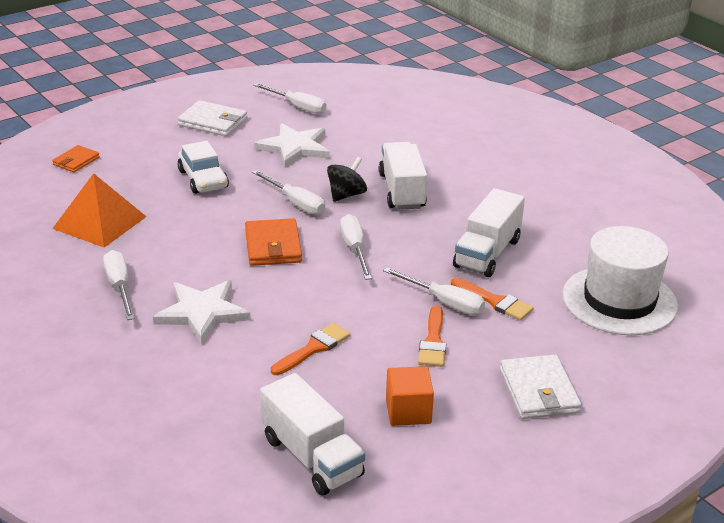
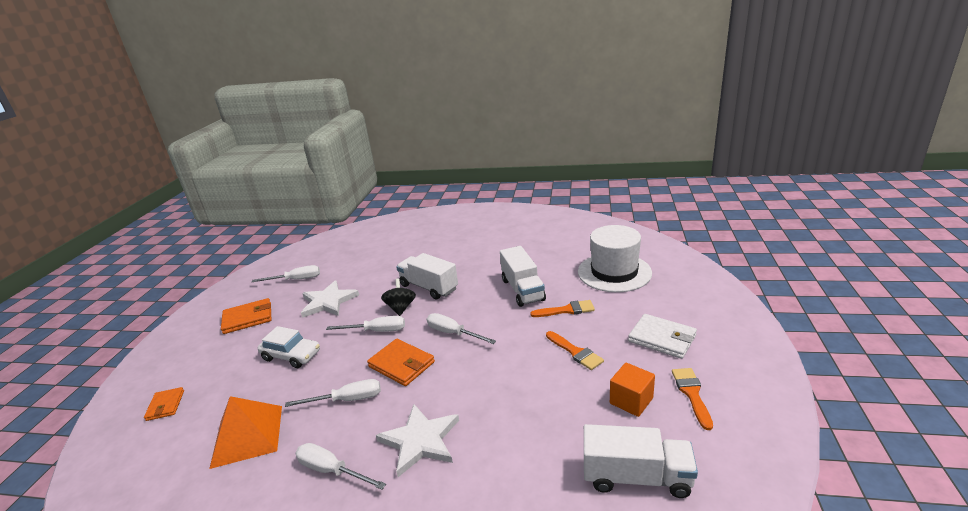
camera: 40 degrees left, 5 degrees down
(213, 122) = (248, 318): white wallet -> orange wallet
(313, 348) = (524, 407): orange brush -> orange brush (691, 394)
(444, 302) = (545, 328): white screwdriver -> white screwdriver (347, 400)

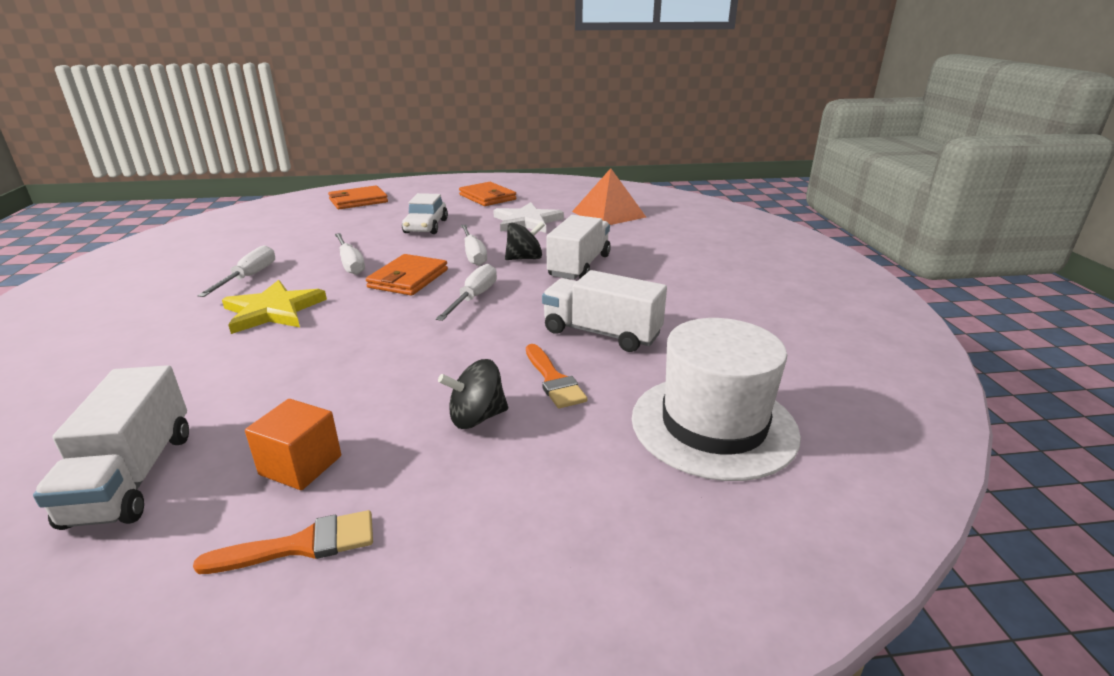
camera: 70 degrees right, 0 degrees up
(165, 405) = (358, 201): orange wallet -> orange wallet, size x1.60
(247, 435) = (310, 235): orange pyramid -> orange pyramid (609, 214)
(296, 280) = (566, 199): white screwdriver -> none
(420, 441) = (273, 311): white star -> yellow star
(522, 290) = (601, 333): white truck -> white truck turned 60 degrees clockwise
(575, 352) = (433, 399): orange brush -> none
(596, 337) = (476, 417): none -> black spinning top
(662, 338) = (481, 501): white wallet -> none

